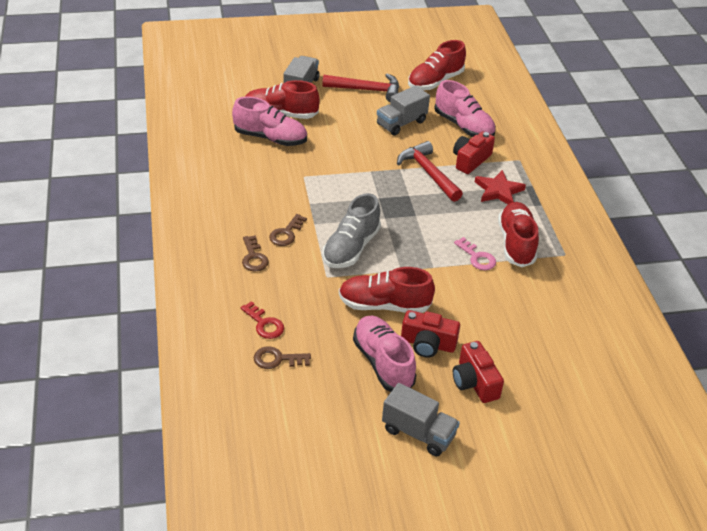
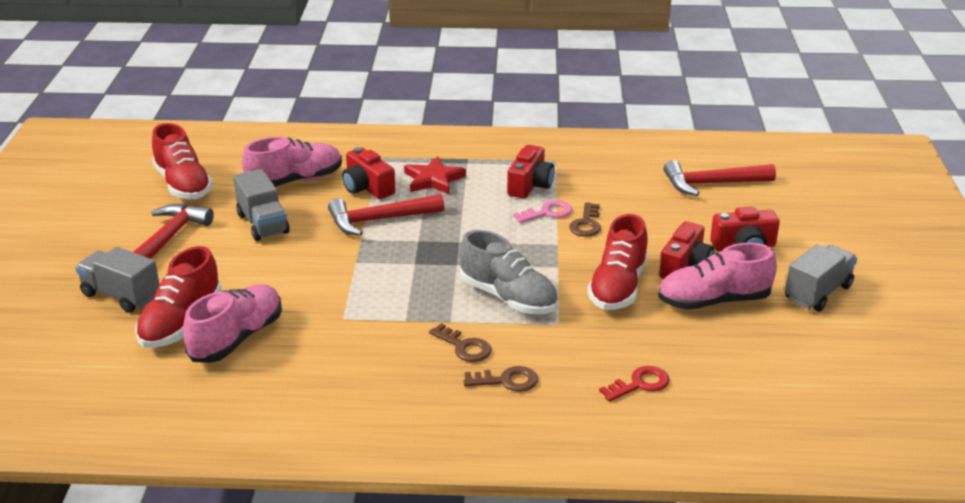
camera: 75 degrees left, 10 degrees down
(277, 359) = (704, 380): brown key -> brown key (586, 224)
(516, 243) = (530, 185): red shoe -> red camera
(576, 359) = (712, 184): none -> red hammer

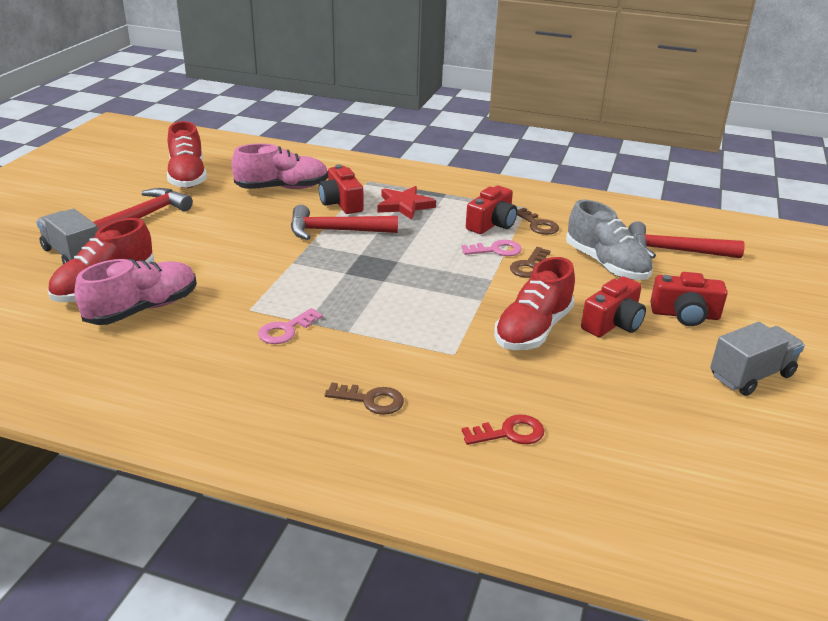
camera: 15 degrees right, 0 degrees up
(263, 224) = (232, 217): grey truck -> none
(391, 332) = (286, 330): none -> pink key
(464, 347) = (347, 358): brown key -> brown key (538, 225)
(508, 297) = (417, 320): grey shoe -> grey shoe (606, 264)
(713, 301) = (629, 362): pink shoe -> none

